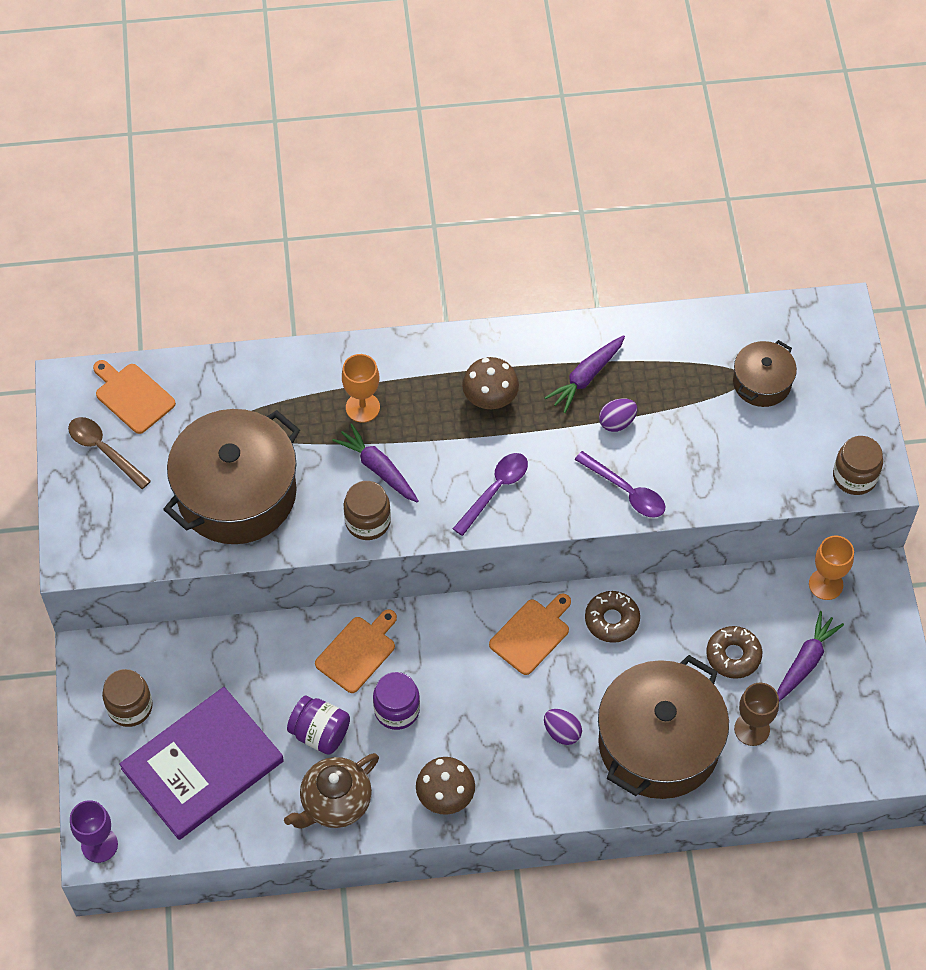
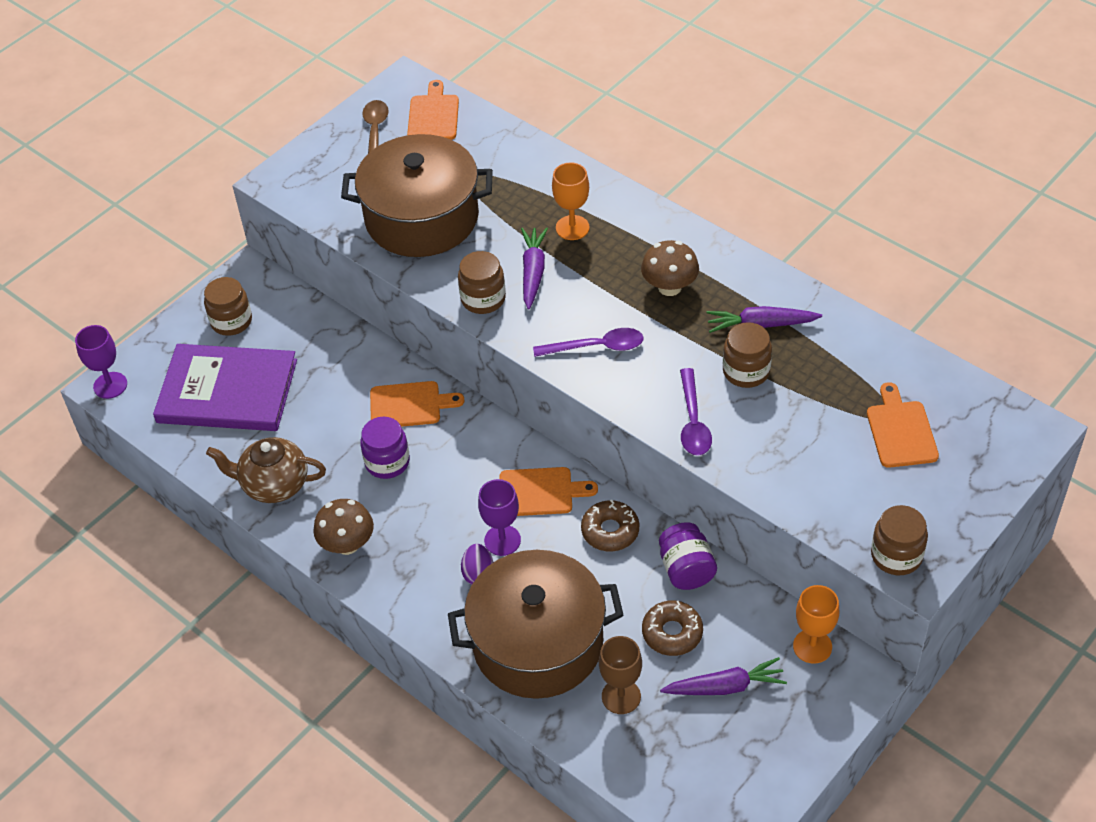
camera: 50 degrees right, 10 degrees down
(320, 733) = (321, 434): purple jar -> purple jar (686, 569)
(549, 693) = (502, 540): none -> purple goblet
(617, 422) = (746, 371): purple egg -> brown jar
(762, 383) = (900, 431): brown pot -> orange cutting board

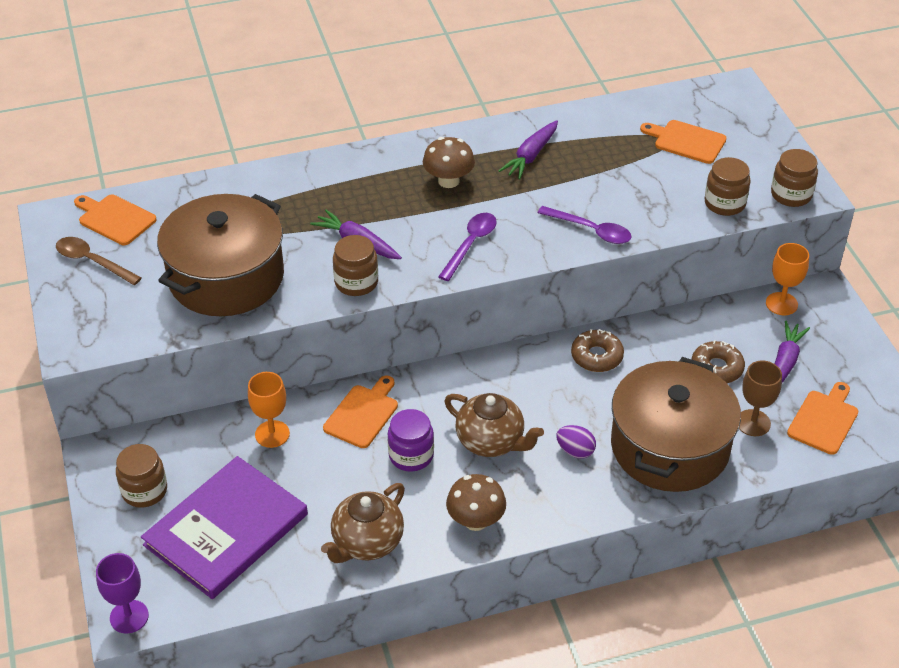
camera: 60 degrees left, 5 degrees down
(444, 508) = (491, 442): none -> brown teapot
(502, 540) = (554, 421): purple goblet -> none
(540, 492) = (525, 377): orange cutting board -> orange cutting board (824, 420)
(572, 228) = (333, 201): orange goblet -> orange goblet (272, 434)
(686, 569) = (666, 333): purple jar -> none
(746, 371) = (567, 183): brown jar -> brown jar (724, 203)

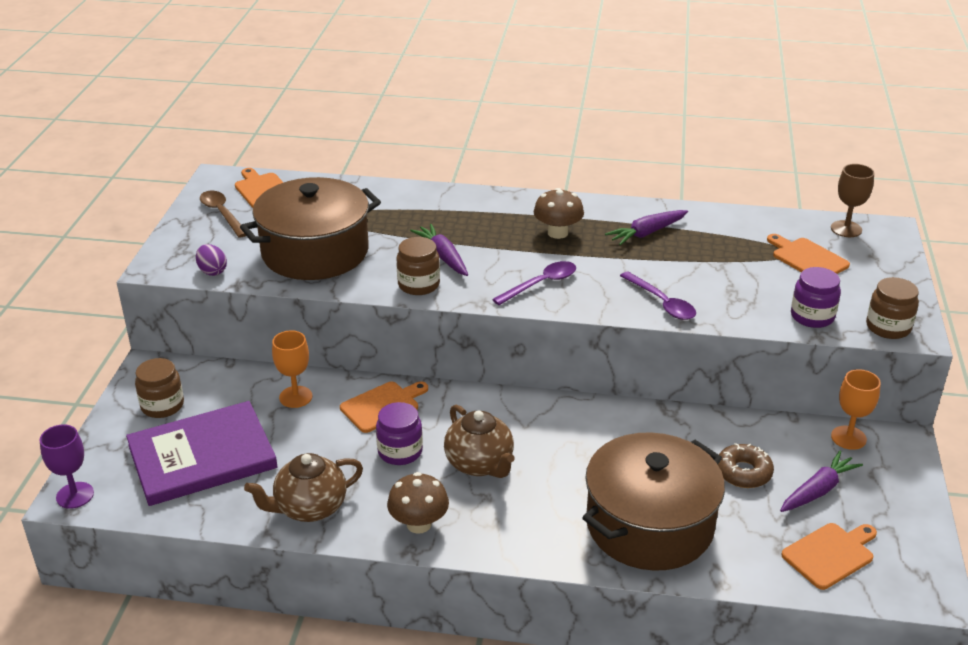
camera: 25 degrees right, 10 degrees down
(575, 451) = (553, 498): purple egg -> purple egg (212, 271)
(596, 356) = (629, 426): brown donut -> none
(724, 203) = (812, 316): brown jar -> purple jar
(753, 423) = (750, 532): brown goblet -> brown goblet (846, 229)

